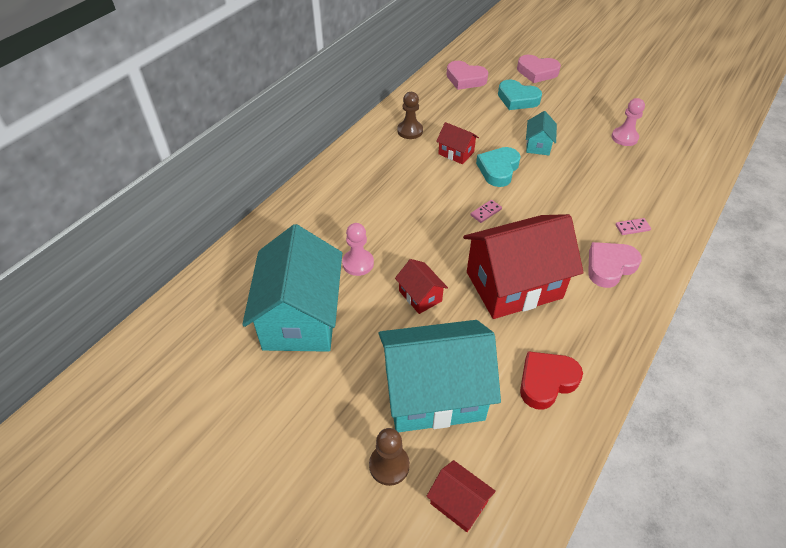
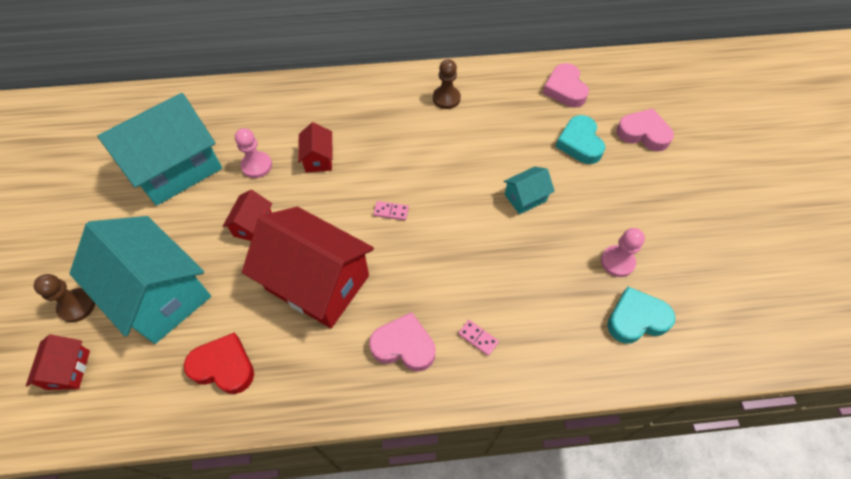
camera: 50 degrees right, 10 degrees up
(456, 153) = (449, 146): red house -> red house (318, 159)
(498, 169) = (458, 188): turquoise heart -> turquoise heart (636, 319)
(537, 72) = (643, 133): pink heart -> pink heart turned 135 degrees clockwise

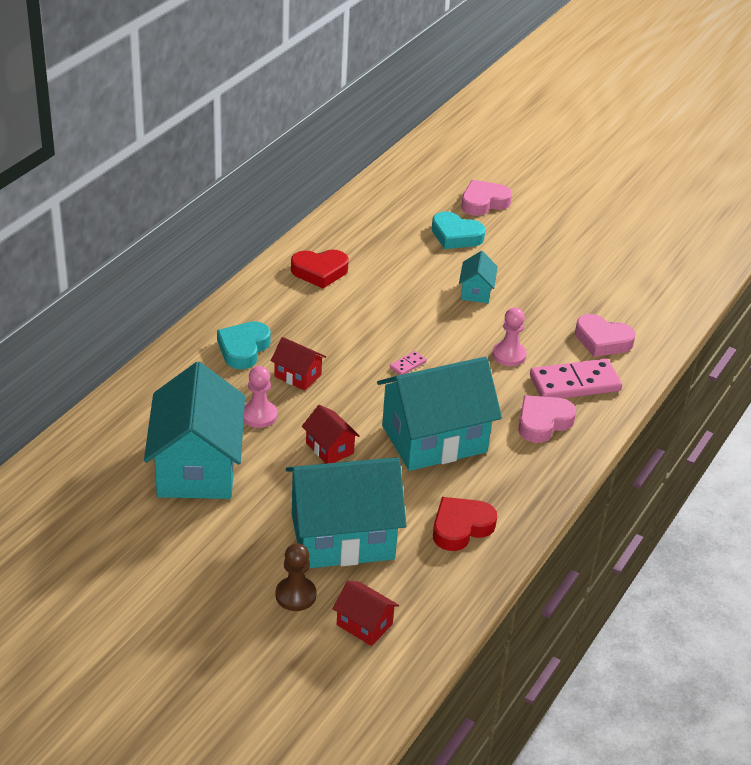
camera: 55 degrees left, 20 degrees down
(317, 282) = (434, 439): red house -> turquoise house
(446, 98) = (319, 272): brown pawn -> red heart
(478, 338) = (574, 383): pink domino -> pink domino, size x2.35
(565, 89) = (391, 209): pink heart -> pink heart (602, 340)
(617, 262) = (582, 284): pink pawn -> pink pawn (509, 355)
(636, 319) = (635, 305): turquoise heart -> turquoise heart (243, 349)

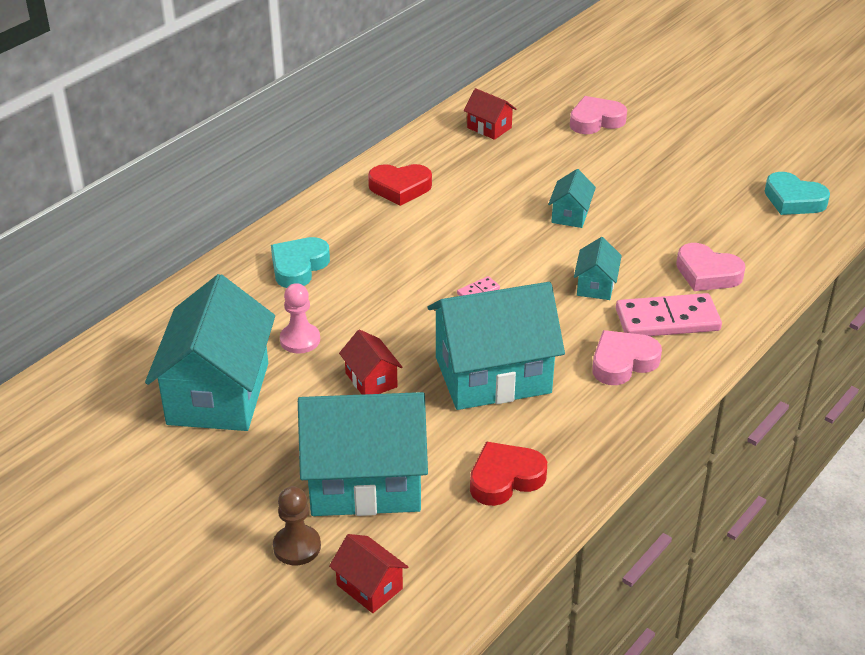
camera: 10 degrees right, 0 degrees up
(297, 376) = (352, 298): red house -> red house (489, 128)
(456, 236) = (558, 155): turquoise heart -> turquoise heart (793, 200)
(509, 355) = (596, 285): pink pawn -> turquoise house

